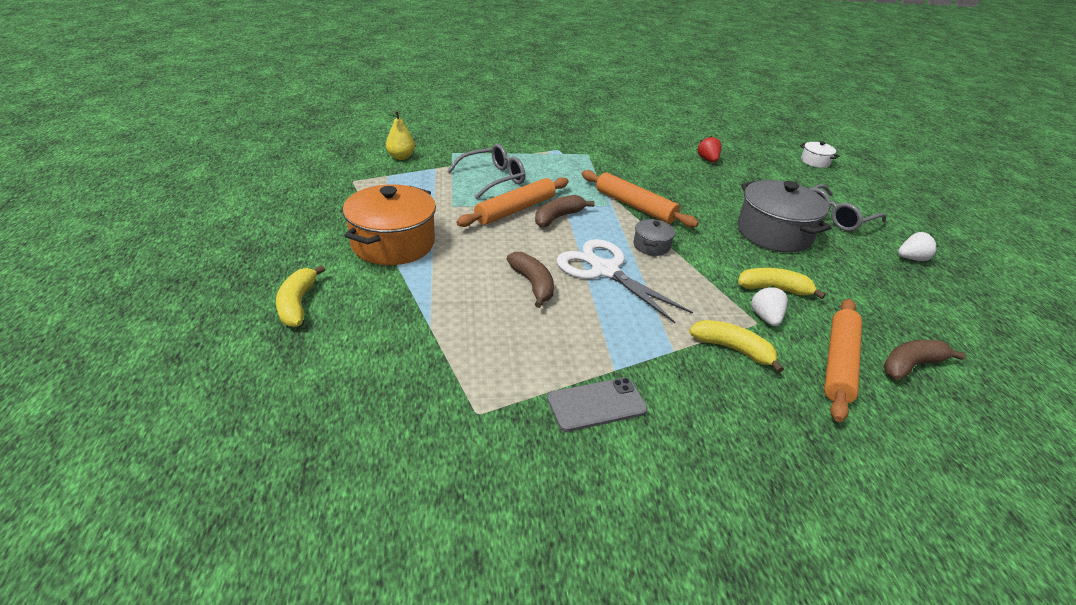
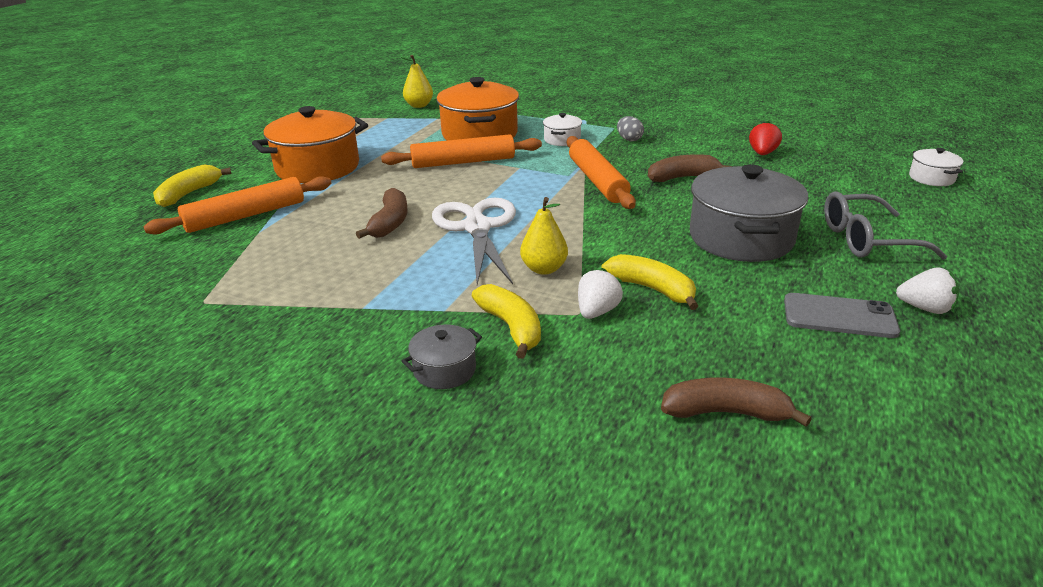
camera: 35 degrees right, 5 degrees down
(493, 179) = (479, 134): grey glasses -> orange pot
(558, 217) = (497, 175): brown banana -> brown banana (682, 177)
(564, 172) = (562, 140): none -> white pot
(596, 404) = (305, 328): grey phone -> grey phone (839, 316)
(611, 163) = (629, 139): none -> grey egg
(651, 246) = (561, 218): grey pot -> grey pot (444, 370)
(693, 293) = (544, 269): none -> yellow pear
(838, 363) = (623, 378): orange rolling pin -> orange rolling pin (246, 216)

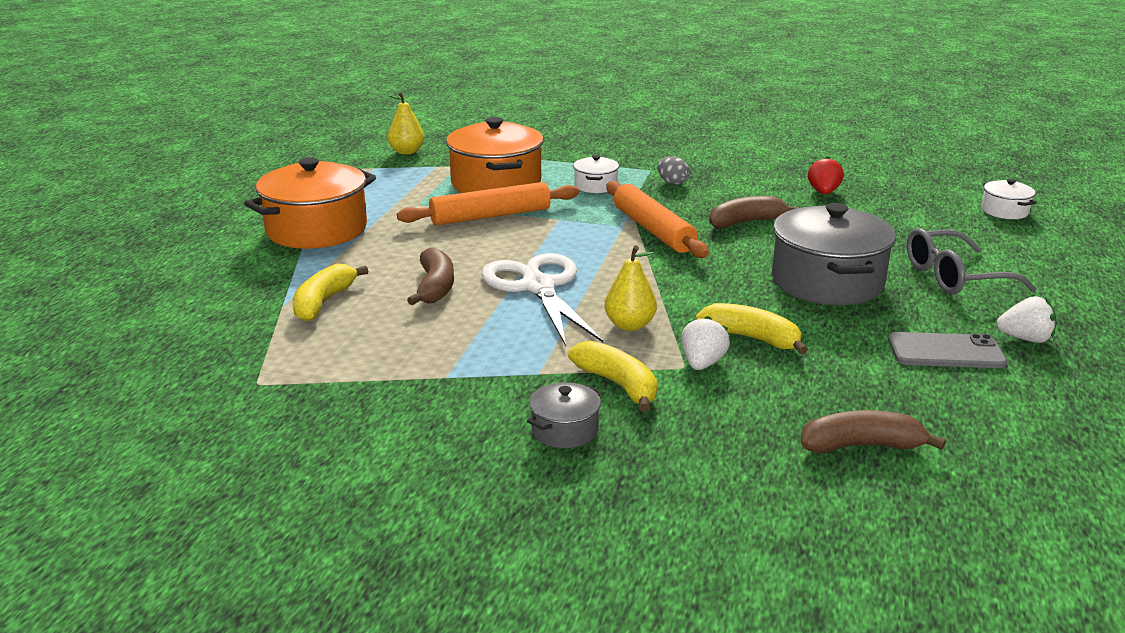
camera: 10 degrees left, 5 degrees down
(189, 194) = (171, 267): yellow banana -> yellow banana (323, 302)
(246, 216) = (257, 288): orange rolling pin -> none

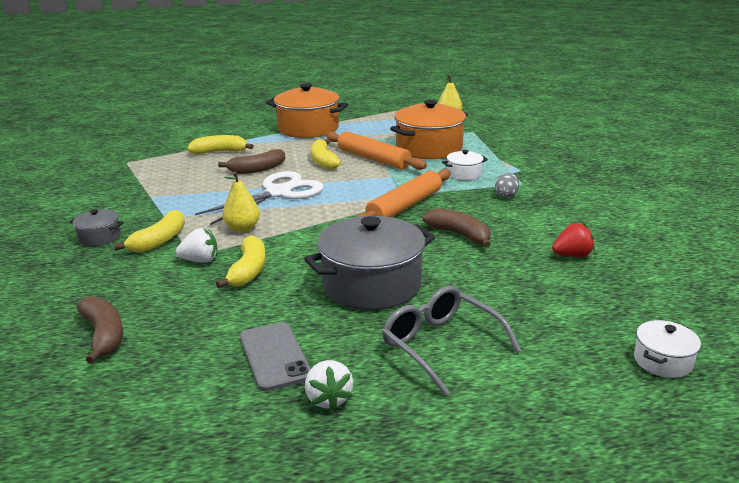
camera: 65 degrees right, 0 degrees up
(460, 243) = (323, 161): none -> yellow banana

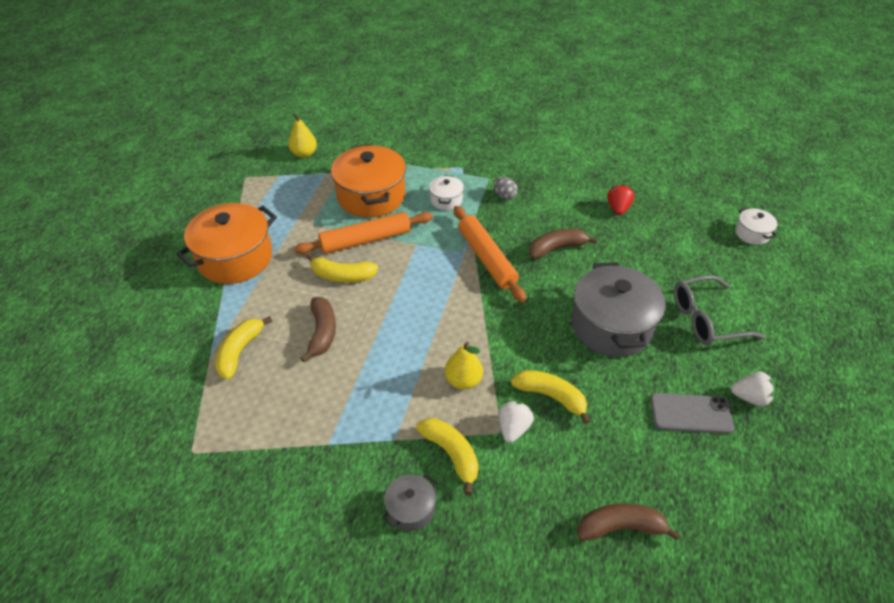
camera: 65 degrees left, 20 degrees up
(278, 193) = (398, 332): white scissors -> none

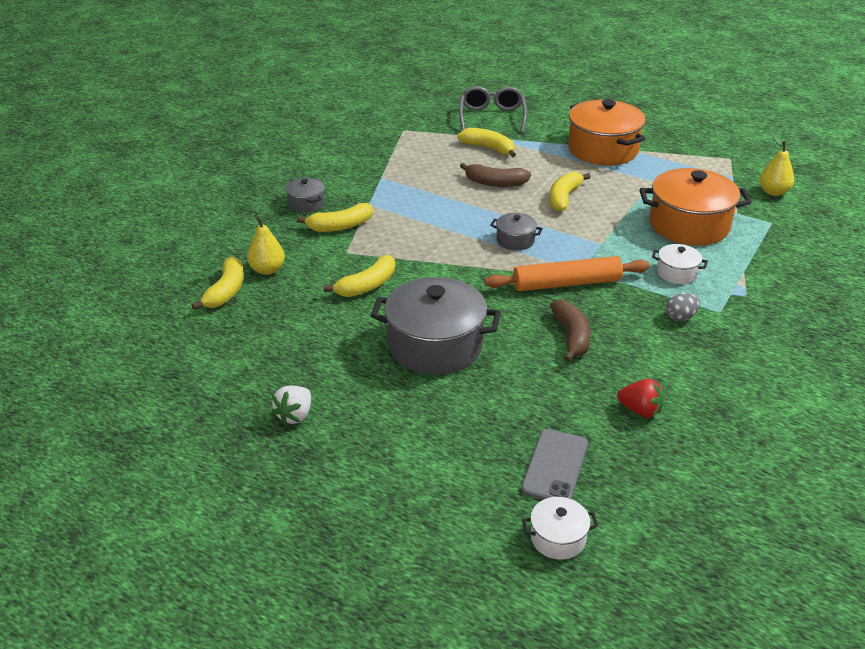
camera: 105 degrees right, 10 degrees down
(366, 240) = (614, 215): orange rolling pin -> none
(431, 300) = (515, 240): none -> grey pot
(463, 380) = (409, 243): yellow pear -> yellow pear (267, 270)
(513, 428) = (346, 259): white strawberry -> none
(620, 527) = (226, 291): brown banana -> yellow banana
(691, 413) = (301, 365): grey phone -> grey phone (555, 466)
(706, 319) = (414, 423): grey glasses -> grey glasses (492, 117)

